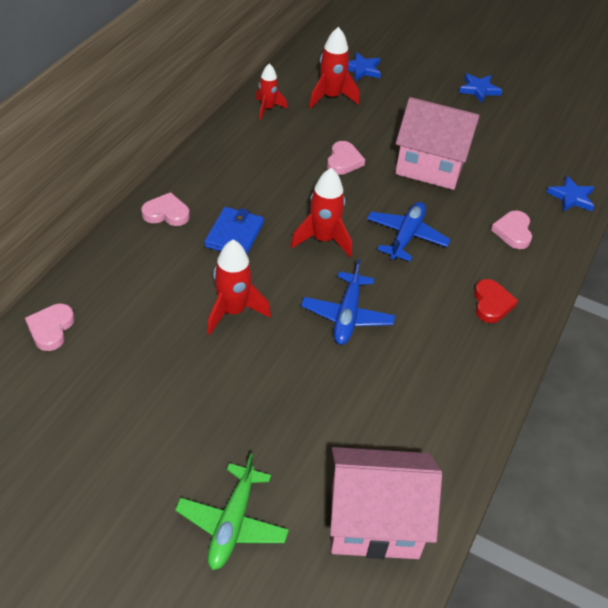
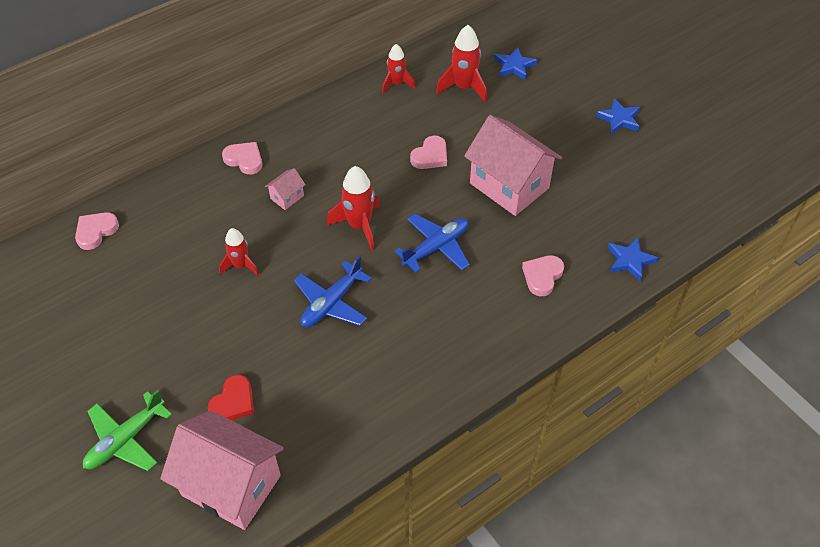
camera: 30 degrees right, 5 degrees up
(233, 311) = (241, 265): red rocket -> red rocket, size x0.66
(234, 235) = (287, 197): blue wallet -> pink house
(491, 304) = (469, 338): red heart -> red heart (233, 402)

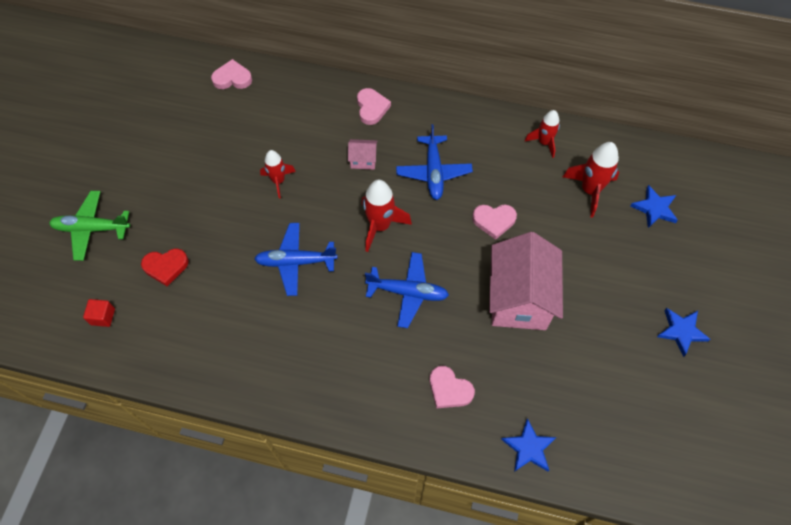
camera: 50 degrees right, 10 degrees up
(231, 485) = (103, 316): pink house -> red cube
(348, 162) = (433, 172): none -> blue plane
(542, 276) = (449, 389): pink heart -> pink heart turned 135 degrees counterclockwise

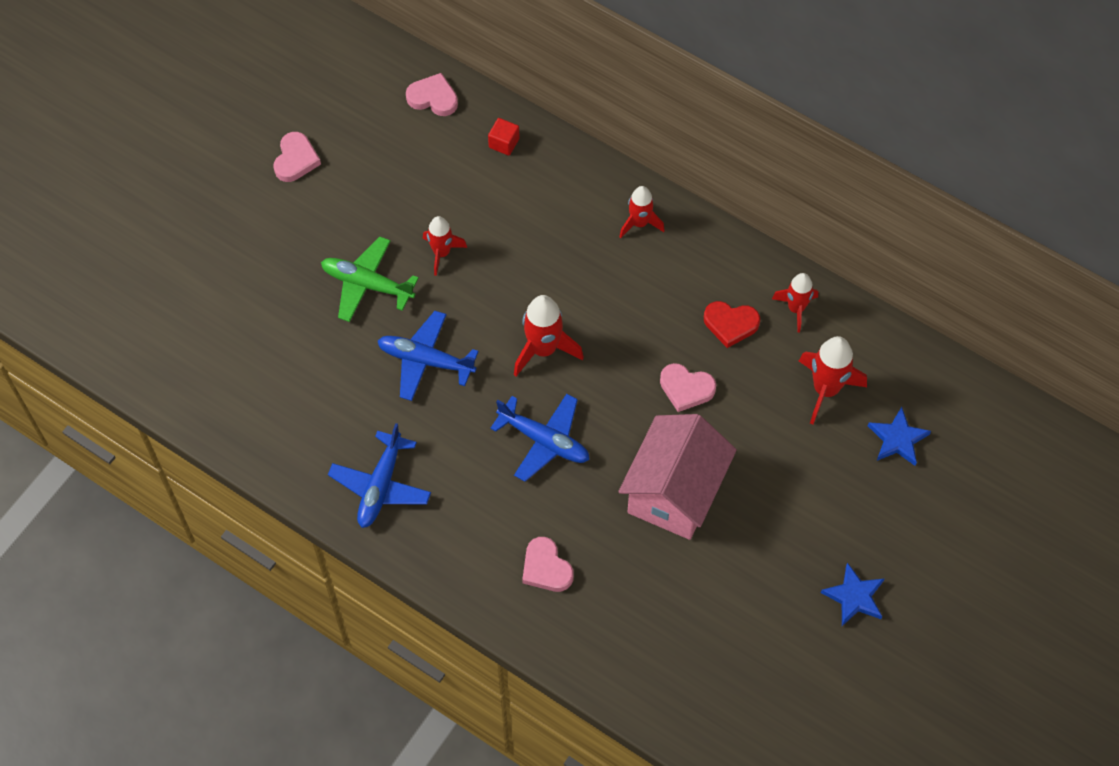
camera: 20 degrees right, 0 degrees up
(91, 228) = (202, 242): green plane -> green plane (367, 284)
(103, 316) = (183, 352): red cube -> red cube (504, 143)
(166, 267) = (273, 317): red heart -> red heart (730, 324)
(363, 160) = (556, 259): pink house -> none
(372, 108) = (594, 193): pink heart -> pink heart (296, 160)
(412, 118) = (639, 223): none -> red rocket
(433, 172) = (637, 302): blue plane -> blue plane (380, 486)
(528, 448) = (609, 662): blue star -> none

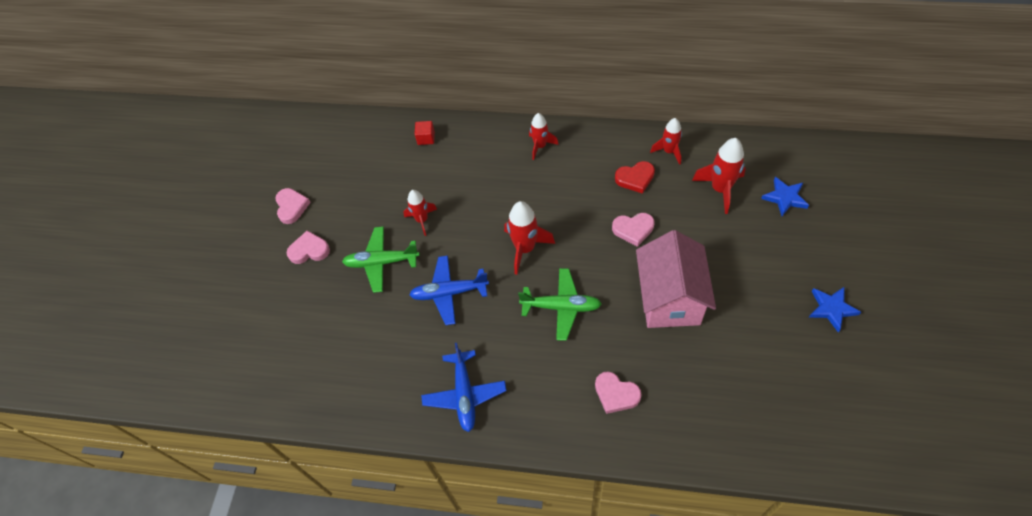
camera: 20 degrees left, 5 degrees down
(433, 98) = (365, 132): pink heart -> pink heart (309, 250)
(544, 440) = (561, 307): blue plane -> green plane

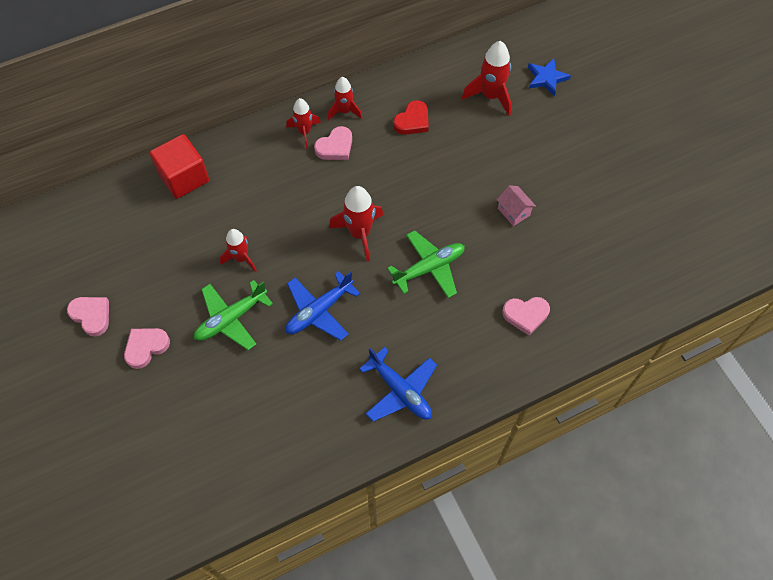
camera: 40 degrees left, 5 degrees up
(426, 138) = (184, 177): red cube -> red cube, size x2.04
(633, 229) = (442, 168): pink heart -> pink heart (335, 147)
(669, 151) = (424, 82): red rocket -> red rocket (344, 111)
(669, 299) = (513, 212): pink house -> pink house, size x0.42
(831, 309) = (640, 153): blue star -> none

